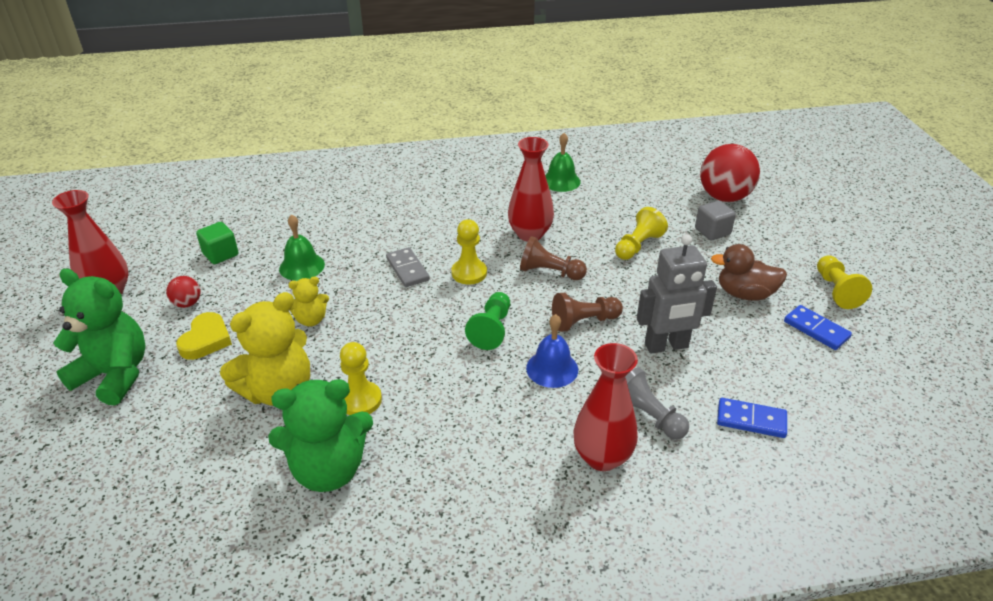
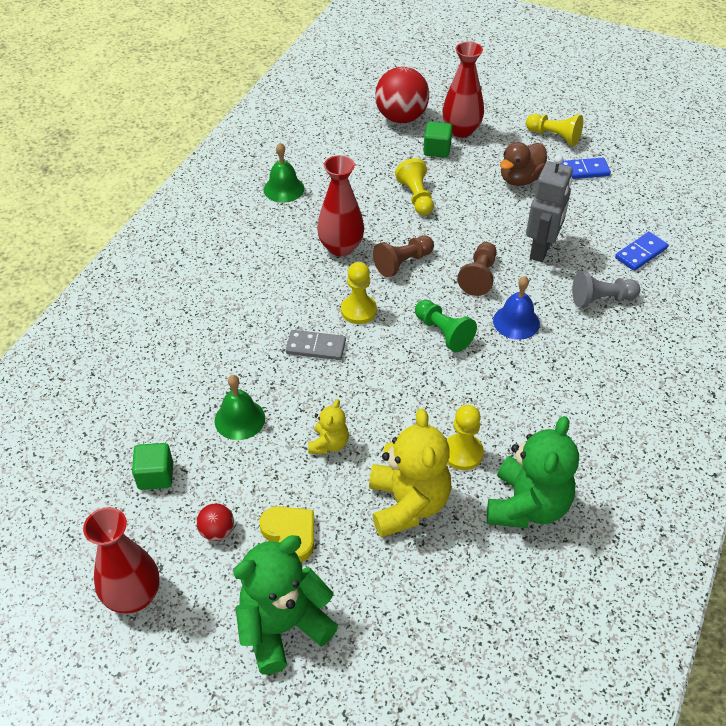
camera: 55 degrees left, 10 degrees up
(602, 457) = (622, 343): red vase -> red vase (461, 130)
(712, 231) = (437, 150): grey cube -> green cube

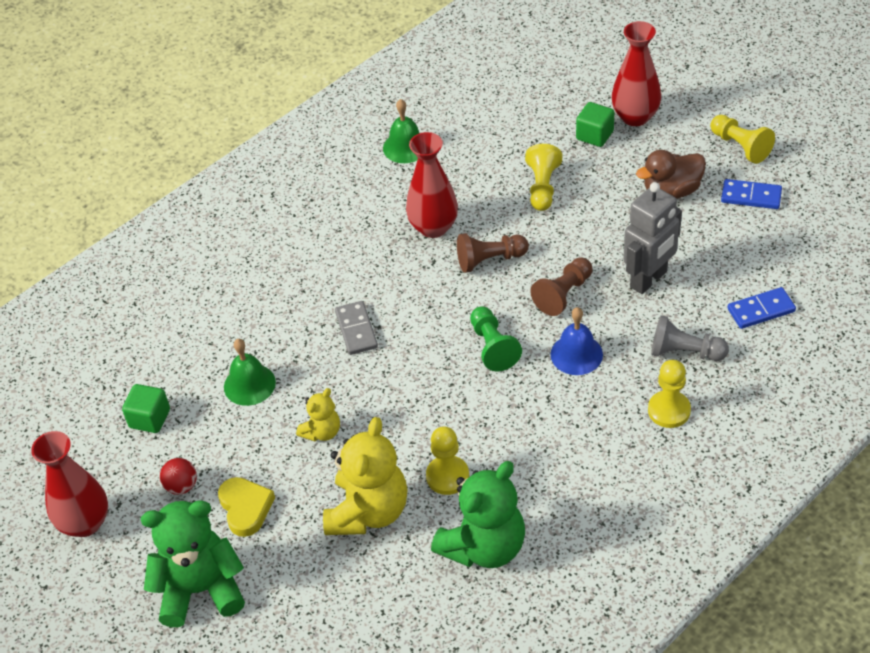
camera: 25 degrees right, 0 degrees up
(316, 347) = (356, 330): grey domino -> grey domino turned 45 degrees clockwise
(358, 310) = (418, 301): yellow pawn -> yellow pawn (669, 410)
(401, 117) = (574, 87): red ball -> none

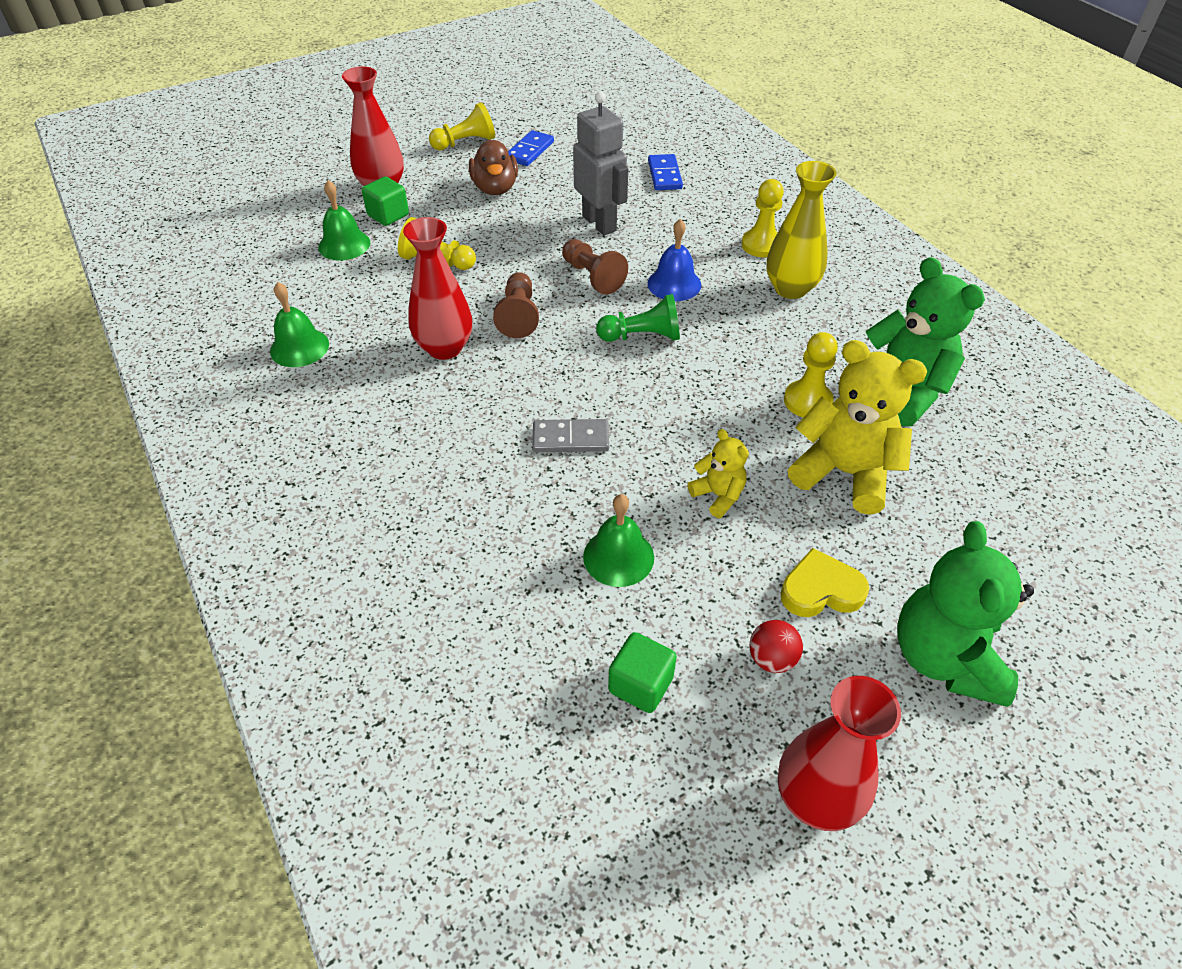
camera: 80 degrees left, 0 degrees up
(540, 124) = (344, 244): none -> green bell
(605, 444) = (790, 289): none -> yellow vase
(684, 352) = (696, 223): grey pawn -> none

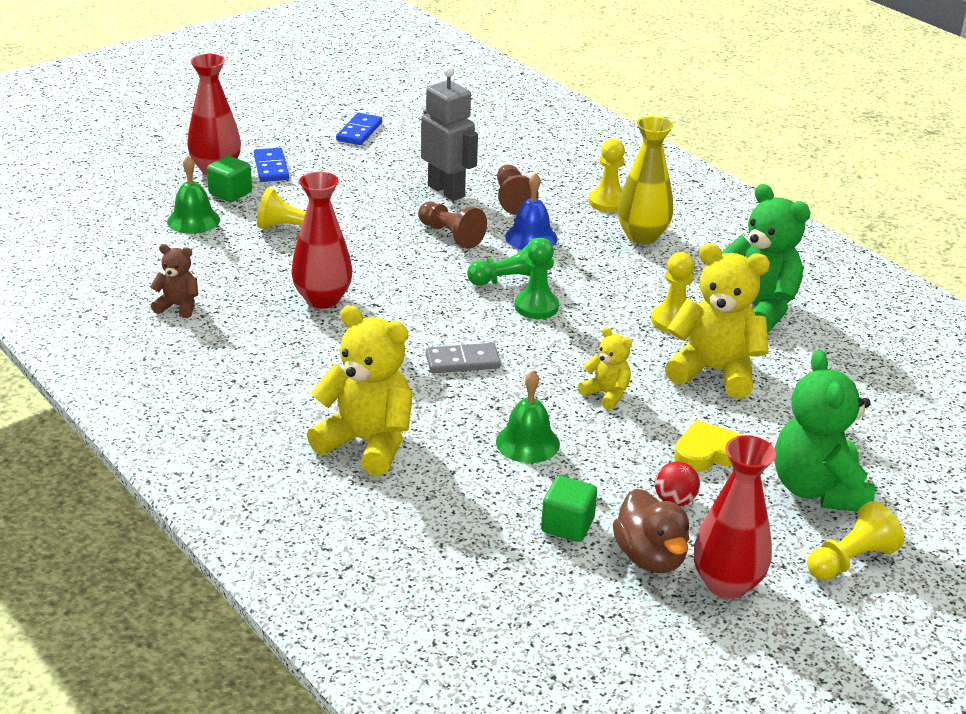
camera: 10 degrees left, 15 degrees down
(299, 347) = (178, 306): green bell -> brown teddy bear
(444, 542) = (367, 443): none -> yellow teddy bear
(465, 143) = (290, 127): yellow pawn -> yellow pawn (850, 560)
(495, 188) = (333, 165): brown duck -> brown duck (650, 557)
(518, 316) = (387, 270): brown pawn -> brown pawn (512, 200)
(663, 372) = (536, 306): none -> green pawn
(665, 175) = (501, 147): blue domino -> blue domino (271, 167)

